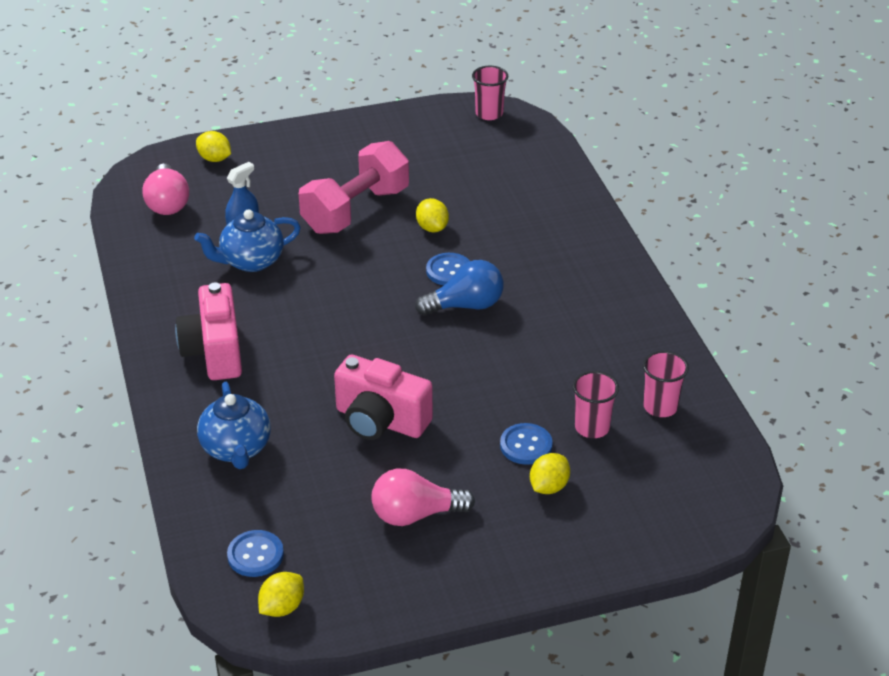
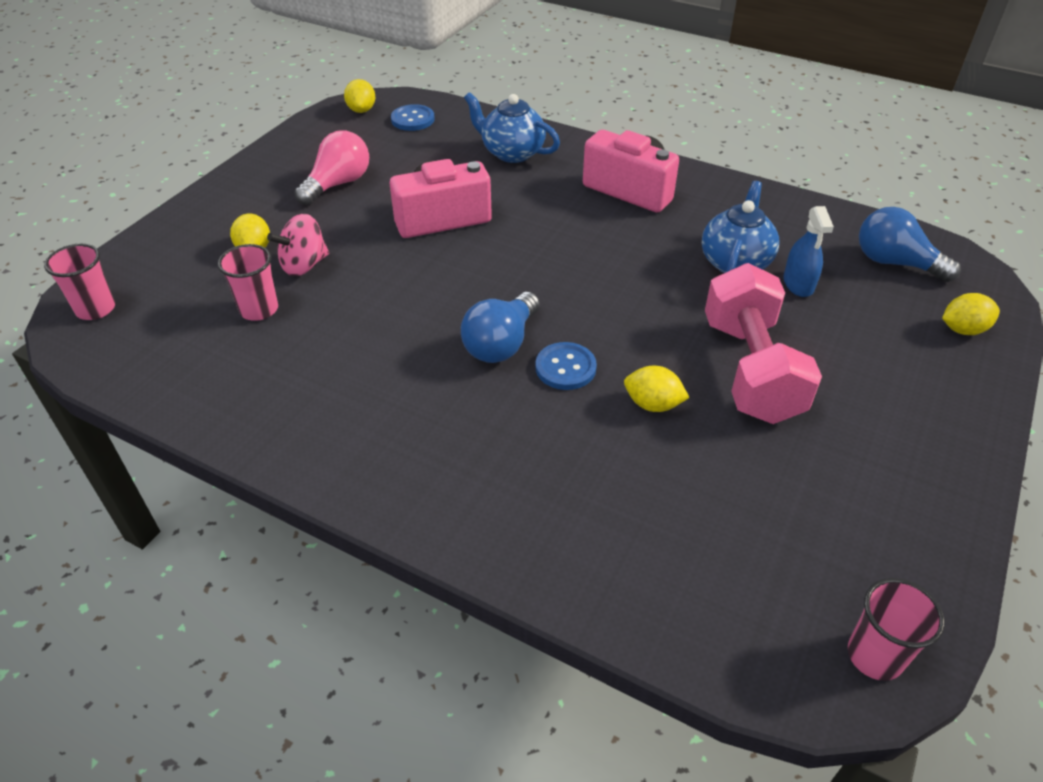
camera: 135 degrees right, 5 degrees up
(167, 203) = (895, 263): pink light bulb -> blue light bulb
(526, 445) = (304, 265): blue button -> pink spinning top
(660, 407) = (206, 365): pink cup -> pink cup (96, 309)

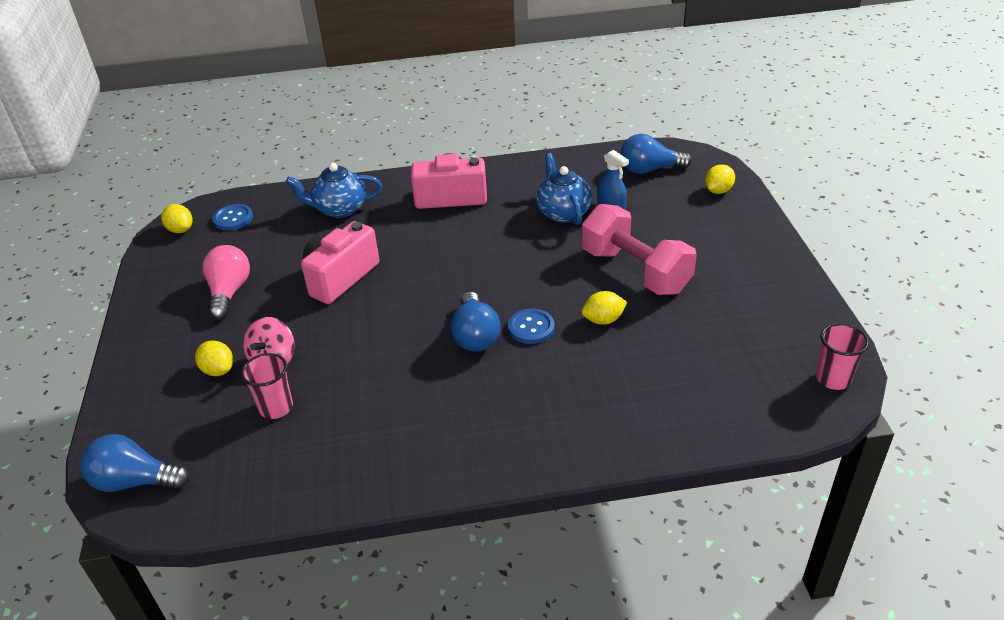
camera: 35 degrees left, 5 degrees down
(96, 309) = (135, 481): pink cup -> blue light bulb

